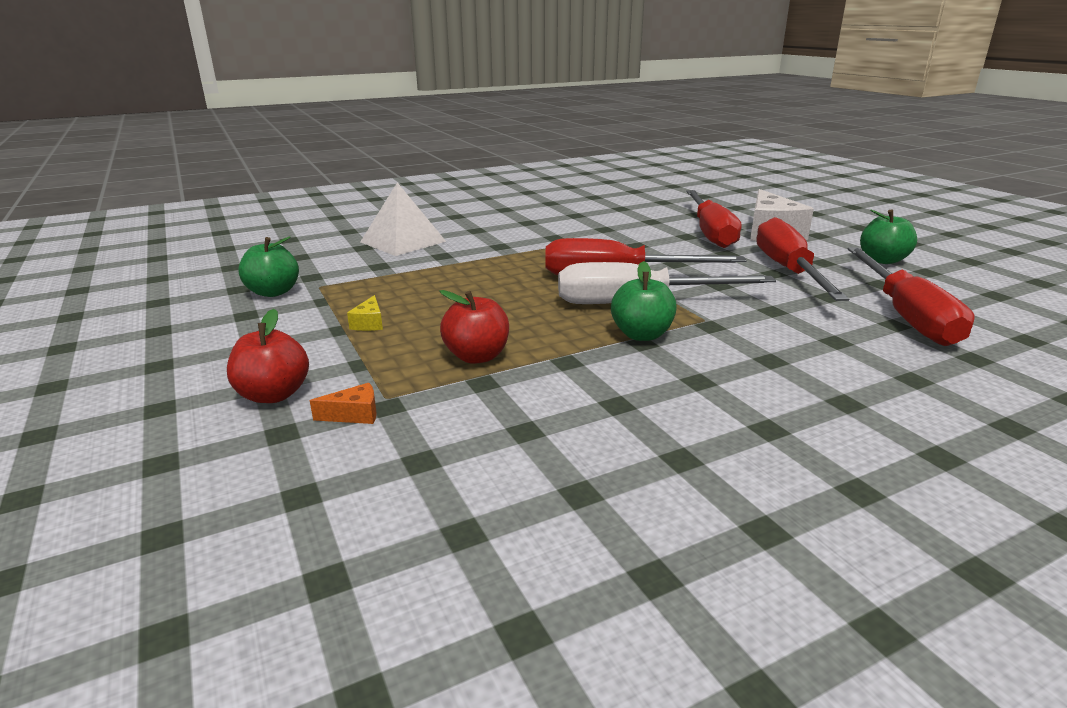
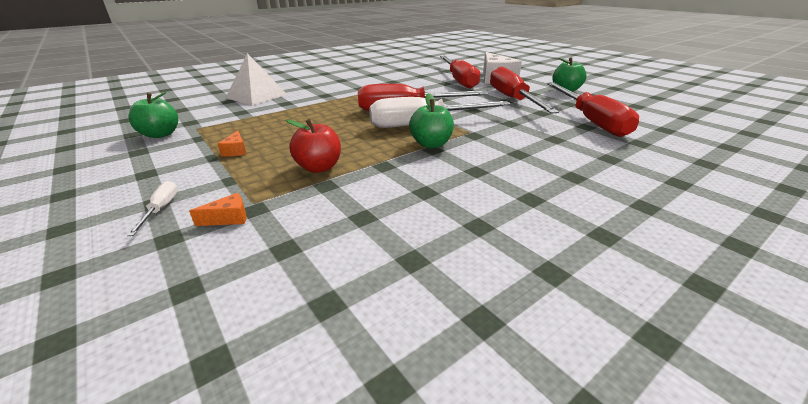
camera: 10 degrees left, 5 degrees up
(273, 395) = (161, 209): red apple -> white screwdriver
(369, 323) = (236, 151): yellow cheese -> orange cheese

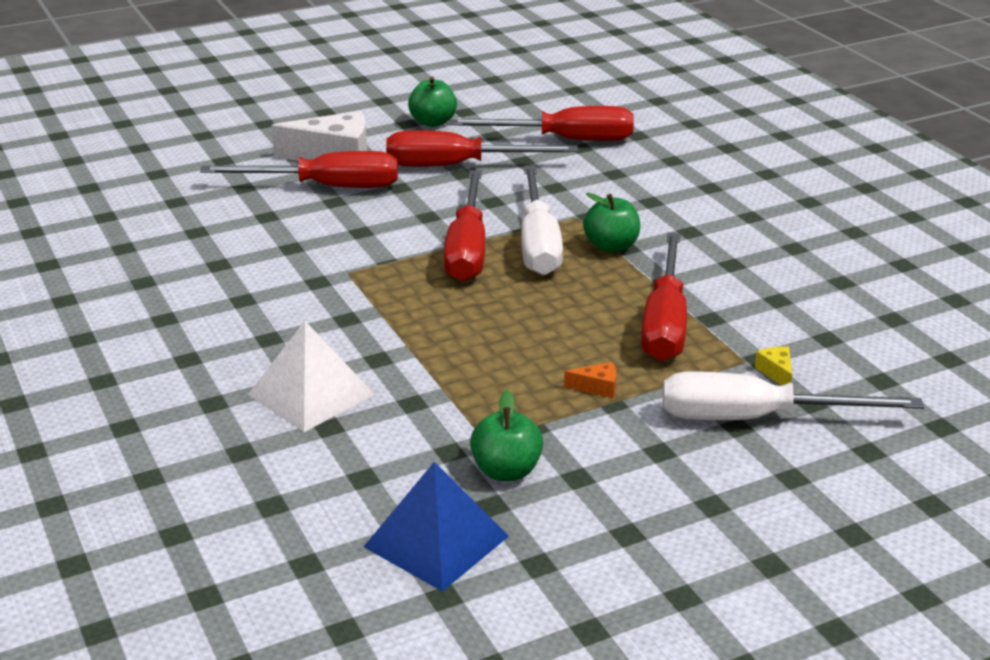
camera: 80 degrees left, 0 degrees up
(112, 126) = (436, 541): none -> blue pyramid
(161, 209) = (755, 418): white screwdriver -> white screwdriver, size x2.49
(228, 218) = (776, 372): orange cheese -> yellow cheese
(319, 167) = (664, 322): red apple -> red screwdriver

